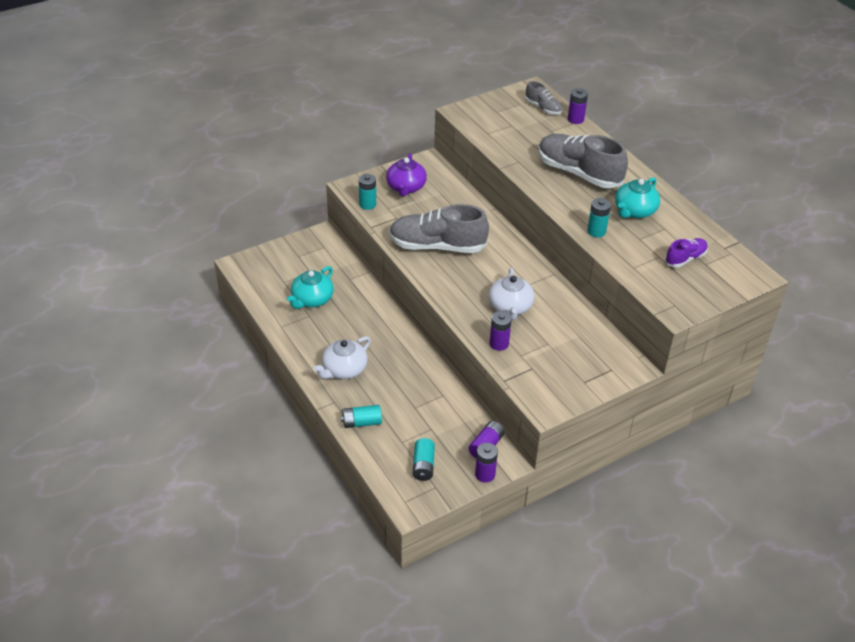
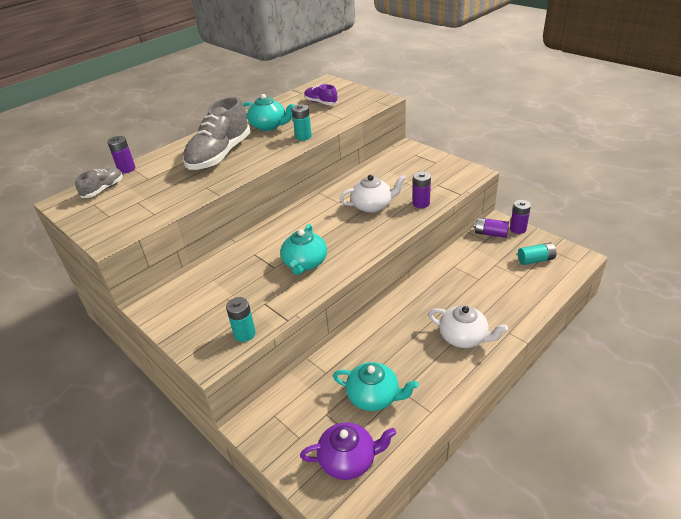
camera: 100 degrees left, 5 degrees down
(361, 422) = (519, 306): turquoise battery -> none
(406, 187) = (205, 309): purple teapot -> purple teapot (348, 460)
(437, 246) = (305, 263): grey shoe -> turquoise teapot

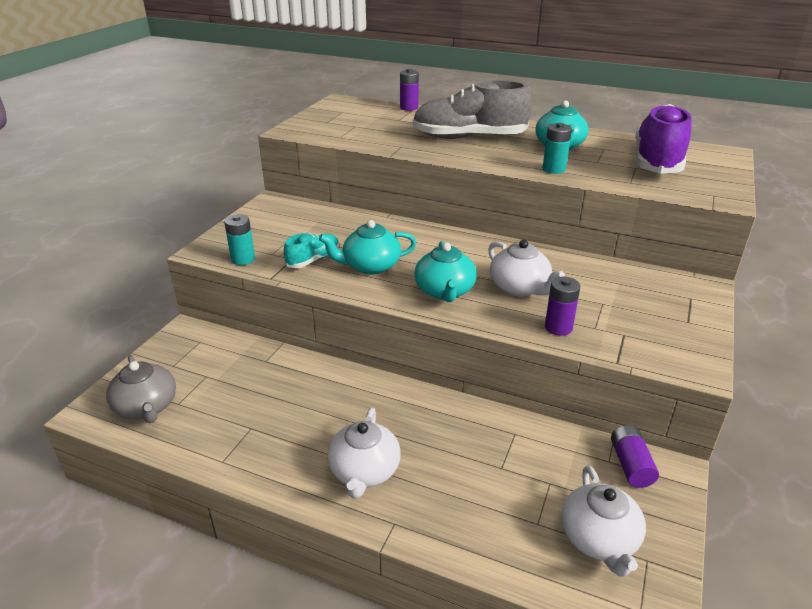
camera: 65 degrees right, 5 degrees down
(103, 189) = (368, 109): grey shoe -> none
(275, 291) = (313, 260): none -> turquoise shoe
(321, 103) = (657, 161): purple shoe -> purple shoe, size x2.00
(348, 460) = (146, 407): purple teapot -> grey teapot
(374, 396) = (237, 406): turquoise teapot -> turquoise teapot (445, 291)
(518, 229) = (674, 501): purple battery -> none
(535, 260) = (599, 539): turquoise battery -> white teapot

